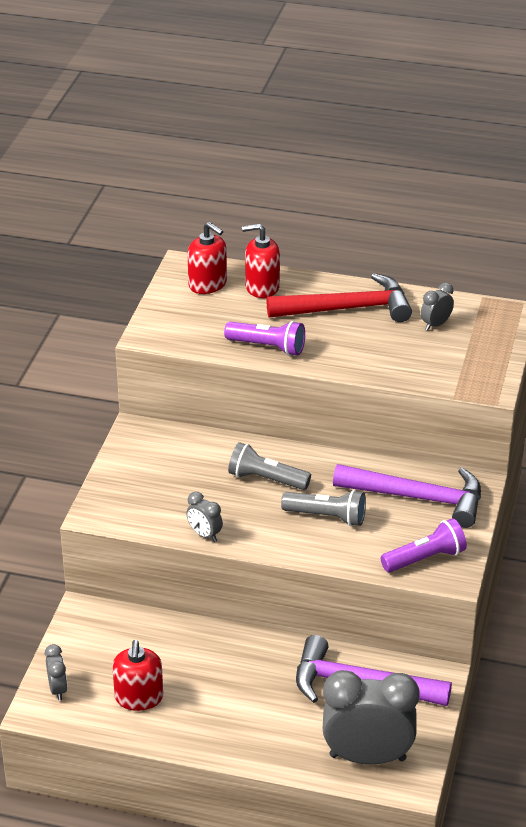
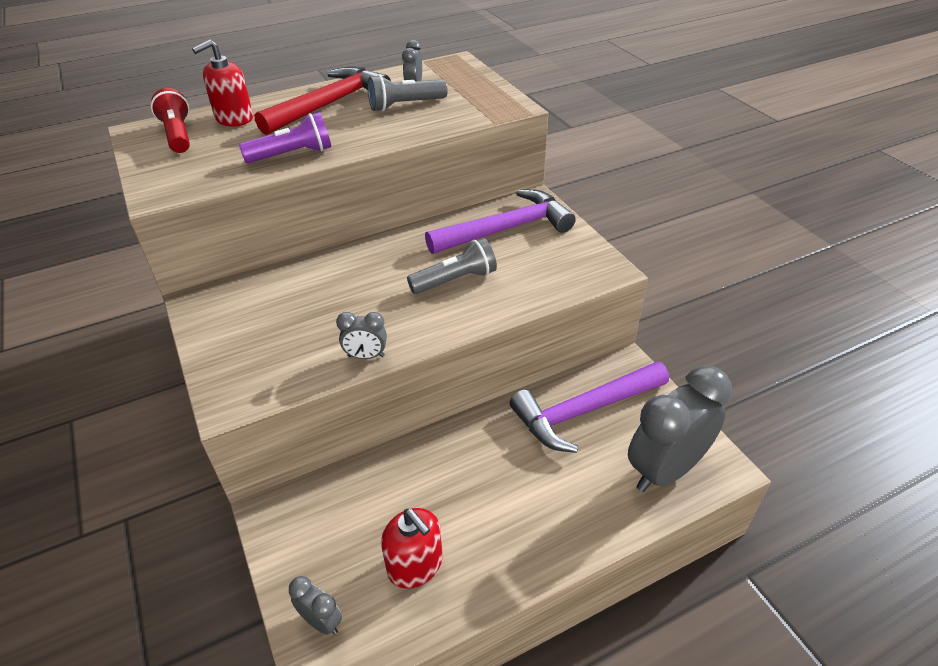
camera: 40 degrees left, 5 degrees up
(207, 284) = (178, 135): red soap dispenser -> red flashlight
(266, 479) = (368, 279): grey flashlight -> grey flashlight (405, 105)
(425, 558) = (570, 268): purple flashlight -> none

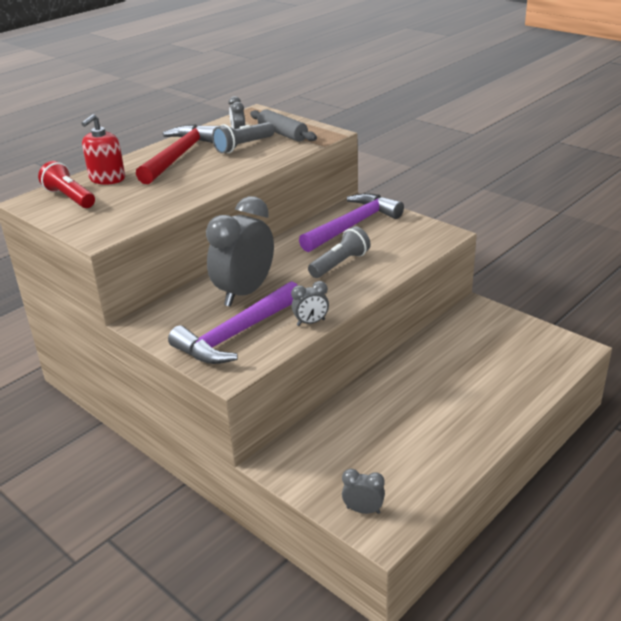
camera: 20 degrees left, 10 degrees down
(292, 154) = (184, 192): purple flashlight -> none
(415, 565) = (407, 459): red soap dispenser -> none
(461, 97) = (282, 134): none -> grey rolling pin
(584, 411) = (464, 341): purple hammer -> purple hammer (236, 334)
(665, 470) = (541, 359): grey clock -> grey clock (244, 293)

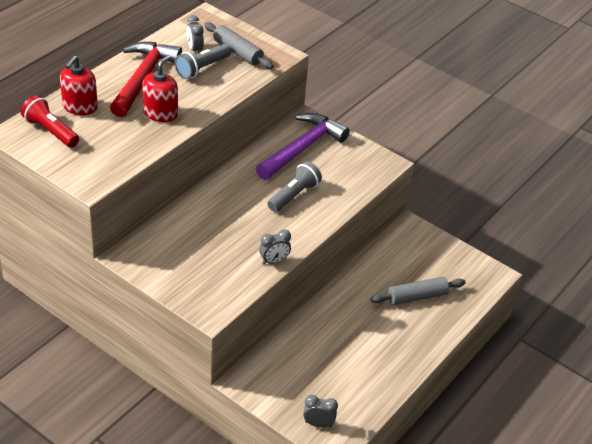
camera: 10 degrees left, 10 degrees up
(191, 180) = (160, 113): none -> red soap dispenser
(236, 334) = (211, 271): purple hammer -> none
(244, 293) = (212, 225): grey clock -> none
(487, 372) = (417, 296): none -> grey rolling pin

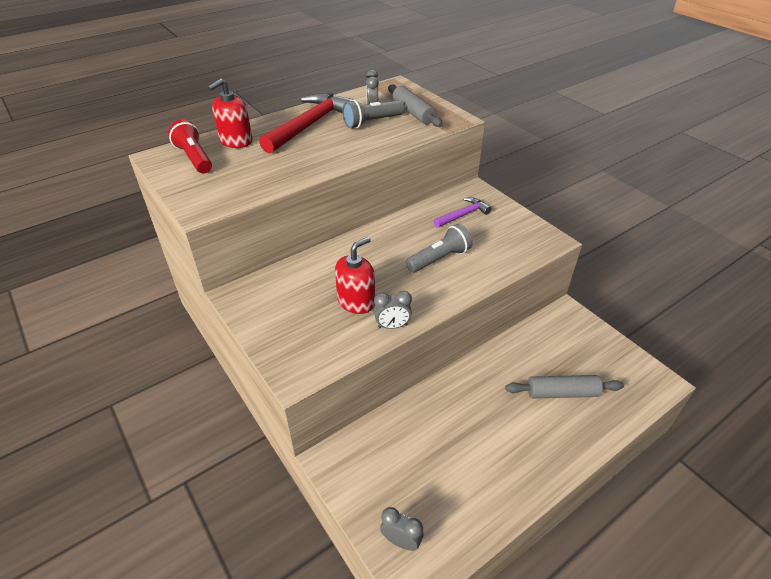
camera: 20 degrees right, 0 degrees up
(160, 113) = (311, 154): red soap dispenser -> red soap dispenser (356, 301)
(302, 148) = (463, 215): purple hammer -> purple hammer, size x0.53

